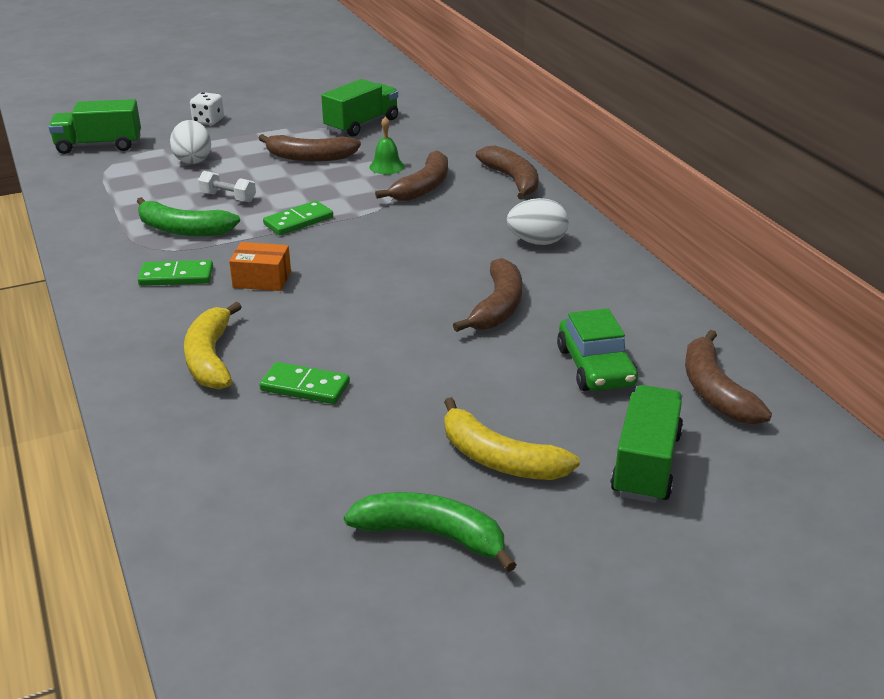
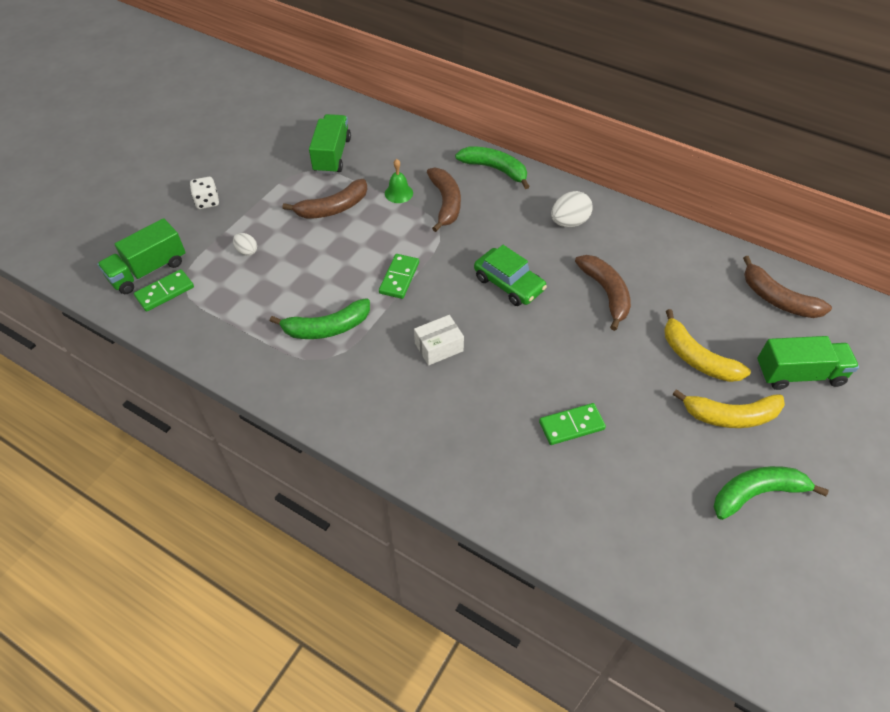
camera: 35 degrees left, 20 degrees up
(176, 276) = (377, 376): green domino -> green domino (165, 292)
(193, 160) = (247, 251): white egg -> white egg, size x0.58
(210, 358) = (488, 437): yellow banana -> yellow banana (696, 358)
(228, 197) = (321, 278): white dumbbell -> none
(262, 279) = (439, 347): orange box -> white box
(512, 180) = (495, 169): brown banana -> green banana
(595, 367) = (705, 314): green car -> green car (509, 284)
(646, 464) = (799, 374): green truck -> green truck turned 105 degrees clockwise

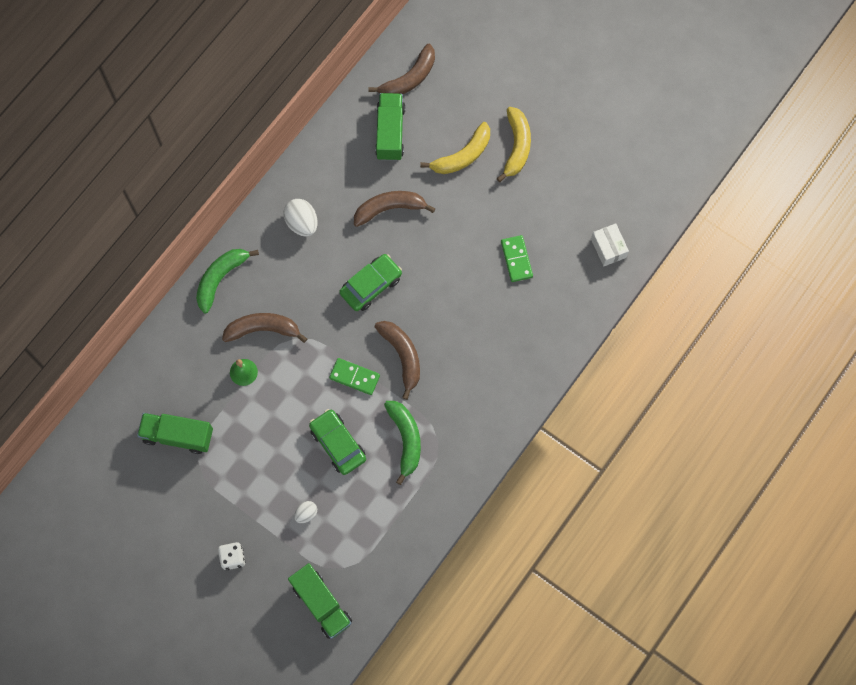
camera: 85 degrees left, 20 degrees up
(165, 292) = (350, 584): green domino -> none
(322, 270) = (338, 444): none -> green car
(333, 208) = (257, 434): brown banana -> brown banana (402, 356)
(439, 347) = (434, 349): white box -> white box (608, 248)
(756, 493) = (579, 148): green banana -> none
(799, 374) = (484, 87): green truck -> green truck (390, 133)

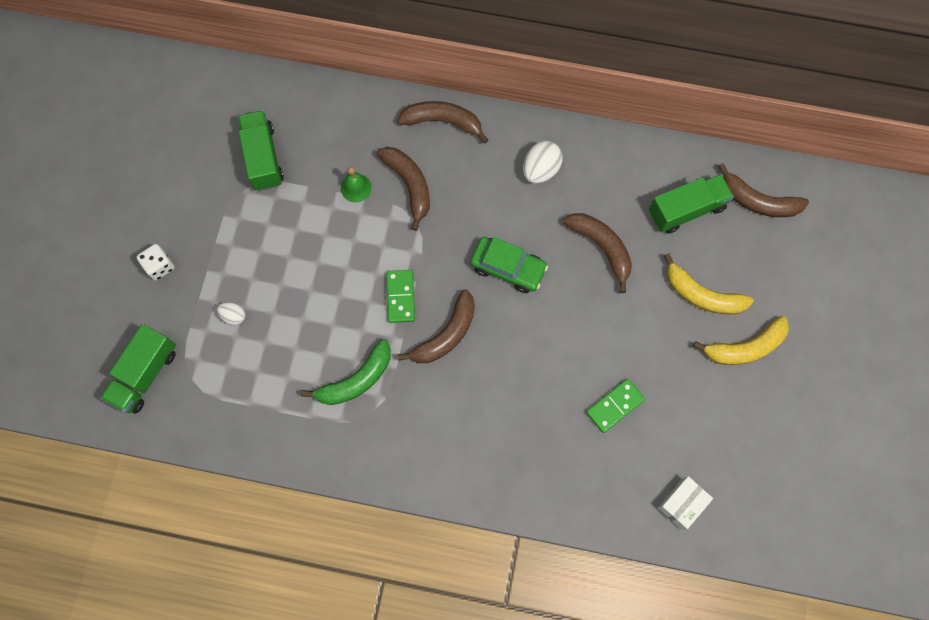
camera: 65 degrees right, 0 degrees up
(220, 278) = (443, 122): green banana -> brown banana
(338, 444) = (321, 313): green car -> none

